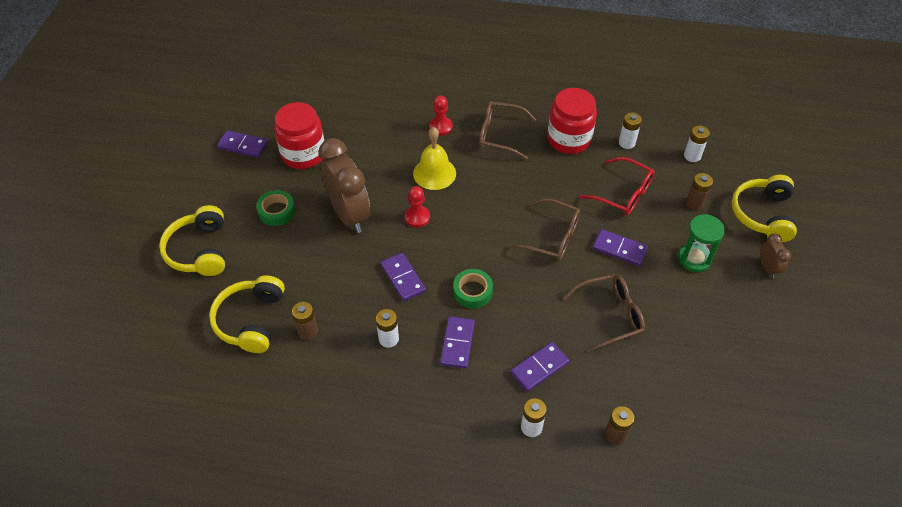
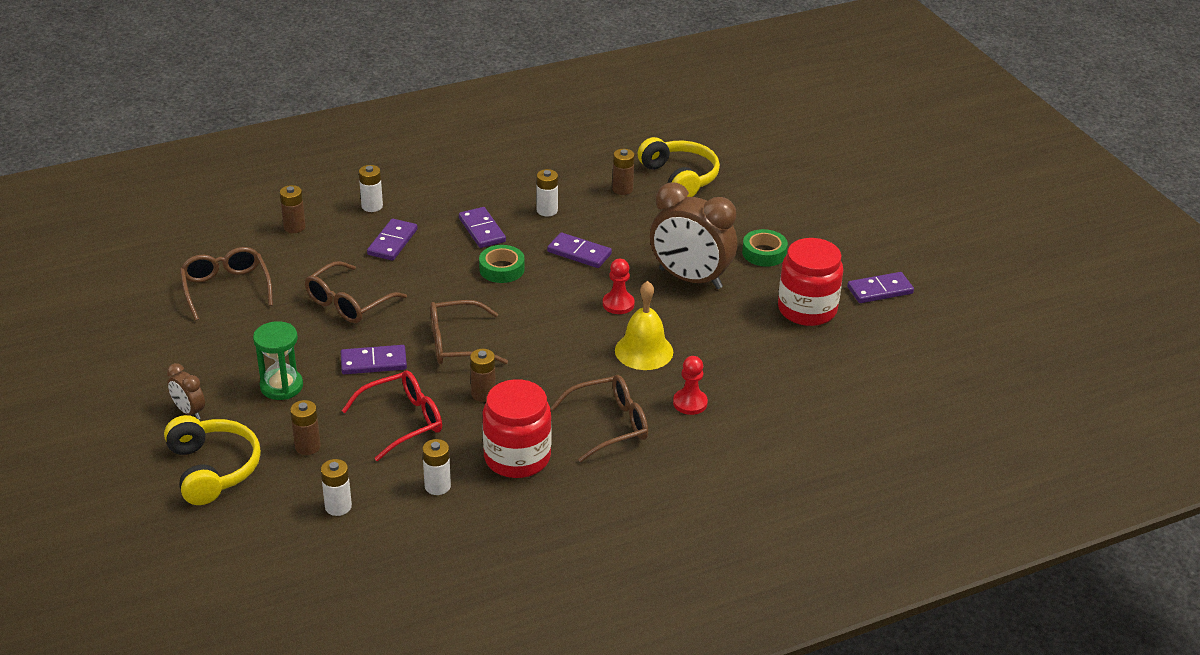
camera: 145 degrees right, 15 degrees down
(199, 250) = (790, 200): yellow headphones -> none
(560, 190) = (483, 394): none -> brown battery
(623, 194) = (403, 421): red glasses -> red glasses turned 150 degrees clockwise
(704, 383) = (226, 288): none -> brown glasses

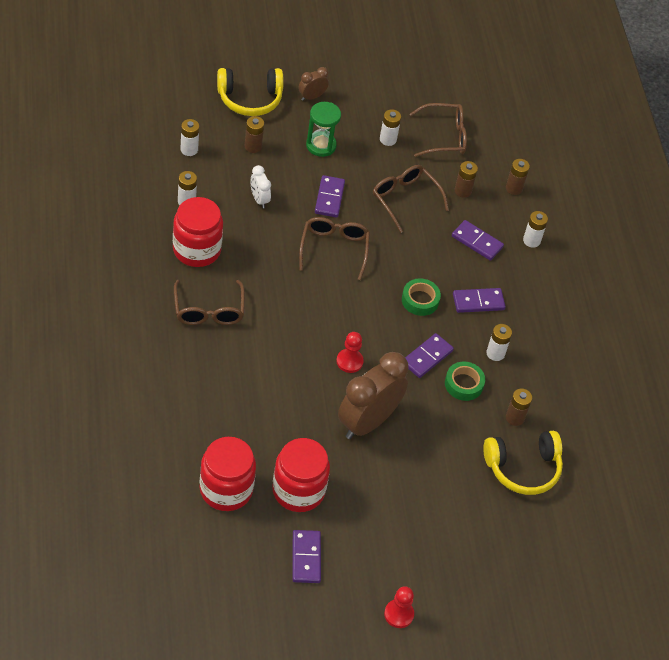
camera: 100 degrees right, 15 degrees up
(248, 332) = (388, 139): none -> white battery
(403, 421) = (259, 199): red glasses -> white clock
(483, 394) = (271, 249): brown battery -> brown battery (463, 191)
(644, 351) = (285, 359): yellow bell -> none
(690, 403) = (213, 367): red pawn -> red pawn (398, 614)
(764, 253) = (388, 490): green tape -> green tape (463, 384)
(843, 359) = (226, 489): none -> red jar

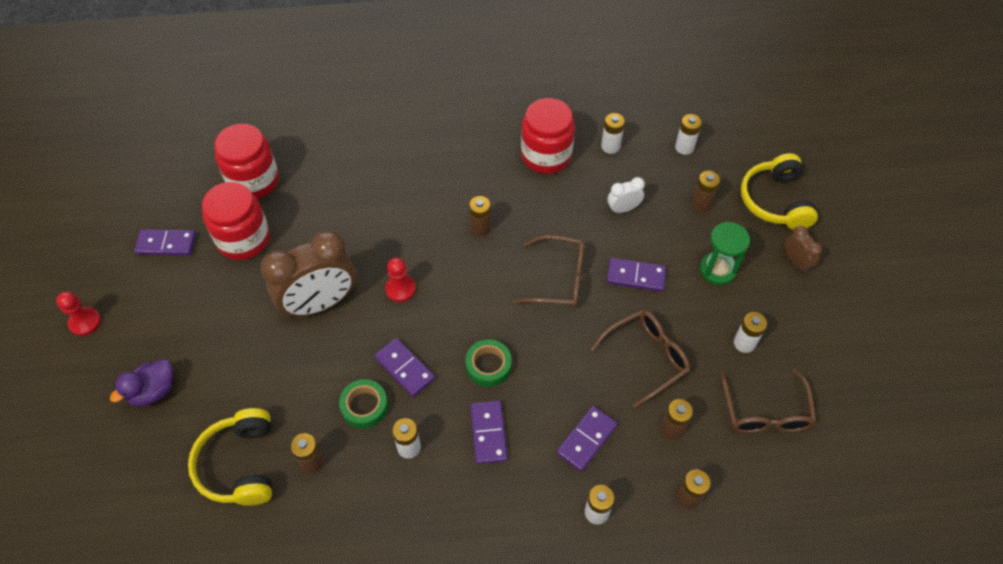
camera: 100 degrees right, 5 degrees up
(209, 311) = (467, 166): brown glasses -> none
(282, 302) = (480, 228): none -> brown battery
(367, 422) = (320, 303): brown clock -> brown clock turned 105 degrees clockwise
(464, 543) = (153, 391): none -> purple duck

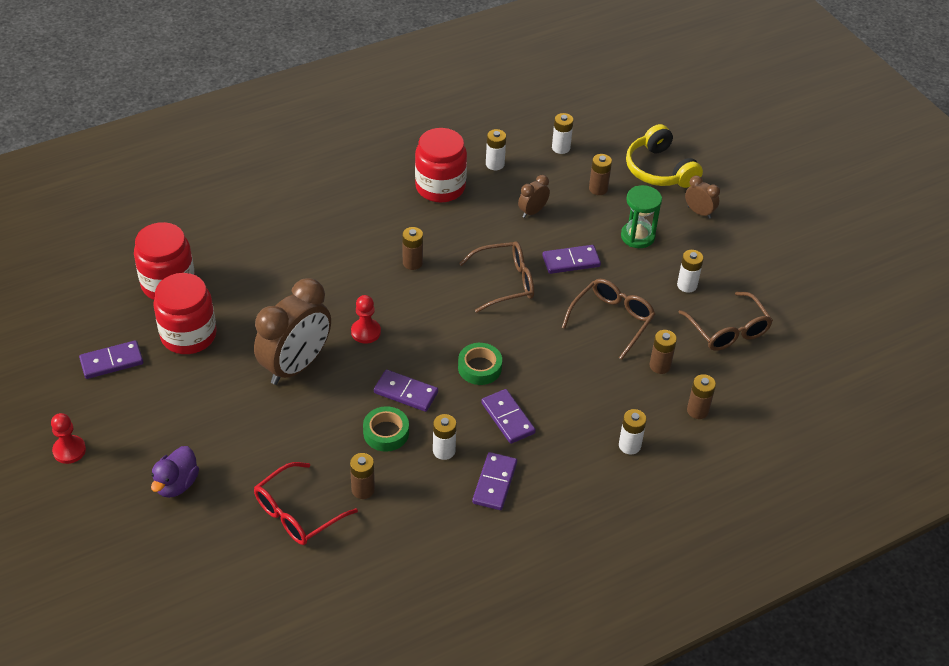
camera: 25 degrees left, 10 degrees down
(240, 465) = (297, 513): yellow headphones -> red glasses
(586, 439) = (593, 396): purple domino -> purple domino (494, 483)
(623, 209) = (532, 211): white clock -> brown clock

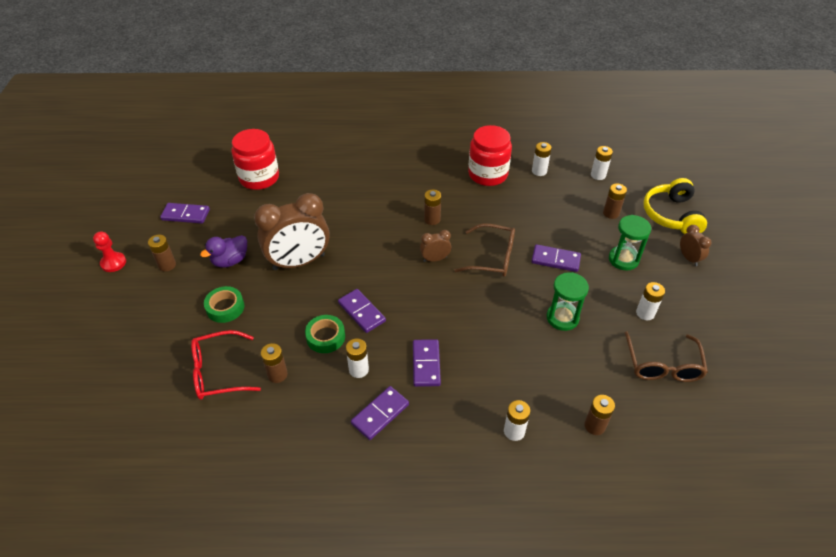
camera: 30 degrees right, 0 degrees up
(176, 484) = (157, 314): purple duck -> purple duck (230, 261)
(188, 335) = (245, 215): red jar -> none
(366, 332) = (364, 256): red pawn -> none
(479, 368) = (430, 315): green tape -> green tape (225, 308)
(532, 211) = (547, 213): brown clock -> brown clock (435, 259)
(612, 320) = (562, 318): brown glasses -> green hourglass
(660, 366) = (582, 372): brown battery -> brown battery (167, 265)

